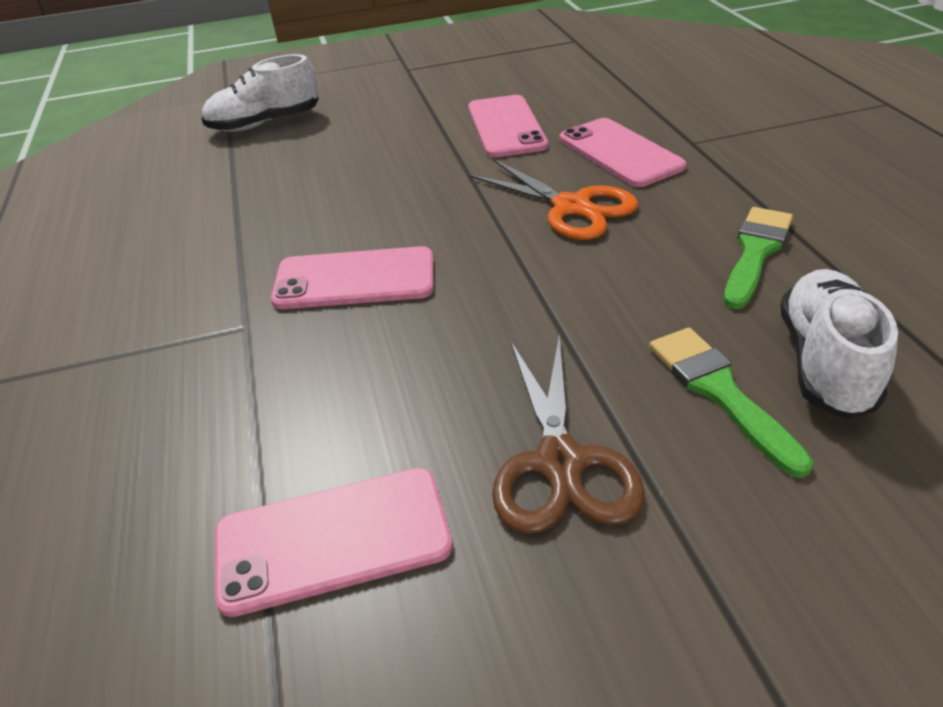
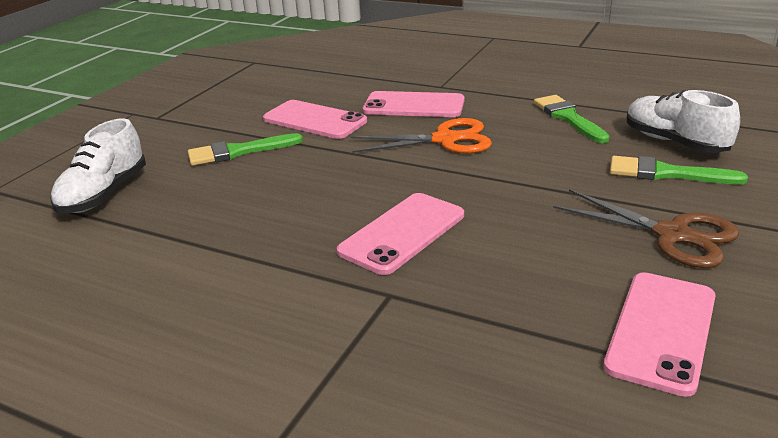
camera: 50 degrees left, 10 degrees down
(398, 130) = (238, 152): none -> green brush

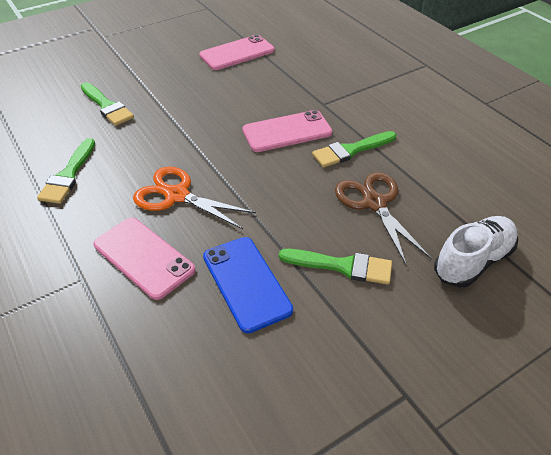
camera: 150 degrees left, 15 degrees up
(294, 243) = (351, 150): none -> green brush
(315, 120) = (246, 283): pink phone -> blue phone
(672, 235) = (168, 78): brown scissors -> brown scissors (374, 203)
(674, 142) = (59, 122): white shoe -> none

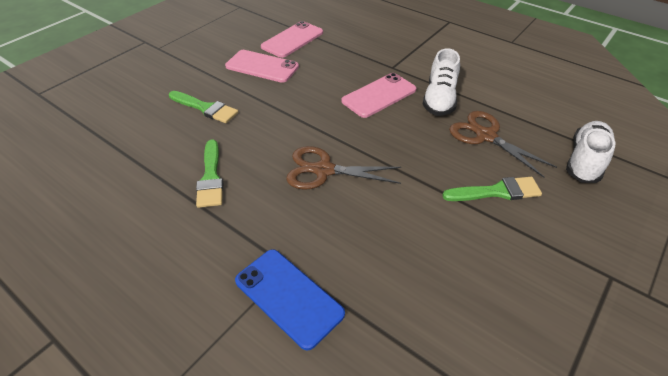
camera: 20 degrees left, 0 degrees up
(144, 257) = (331, 231): pink phone -> pink phone (262, 66)
(177, 195) = (323, 170): orange scissors -> brown scissors
(246, 283) = (432, 227): blue phone -> blue phone (288, 297)
(351, 150) = (439, 99): green brush -> white shoe

